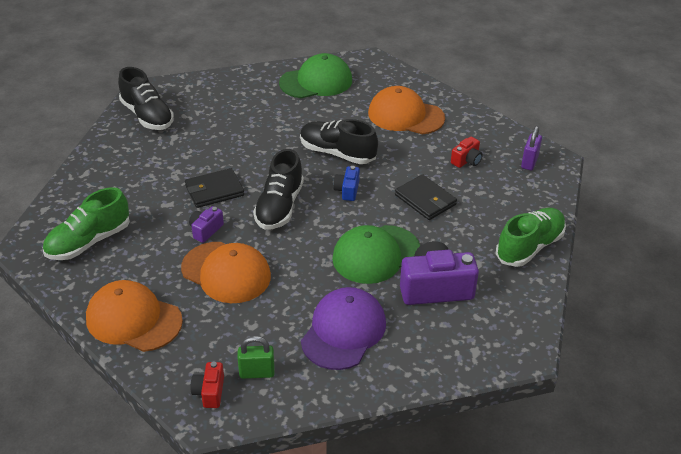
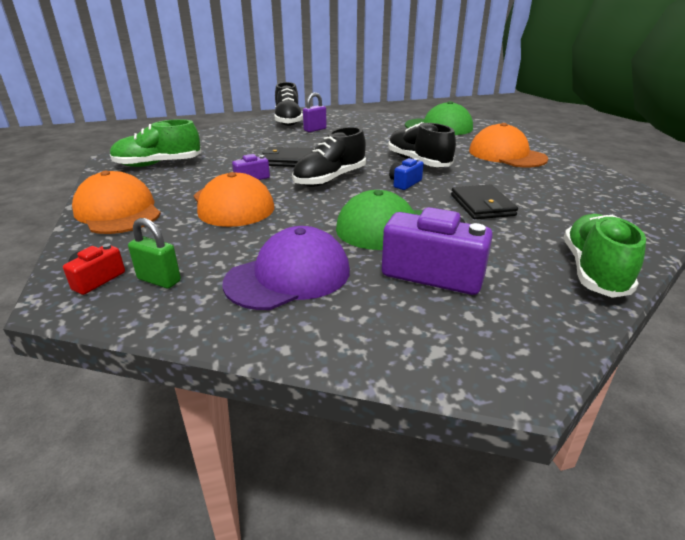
camera: 30 degrees right, 10 degrees down
(466, 160) = (552, 190): red camera -> none
(529, 162) = (632, 206): purple padlock -> purple padlock (315, 129)
(529, 247) = (593, 270): green shoe -> green shoe turned 60 degrees counterclockwise

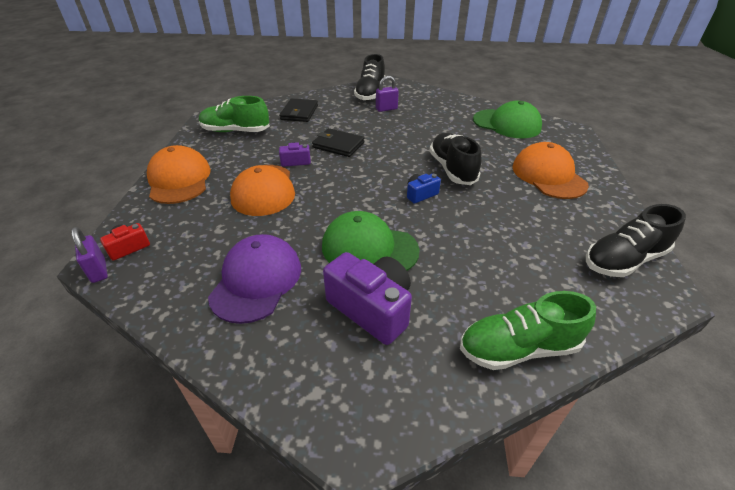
camera: 20 degrees right, 10 degrees up
(68, 308) = (98, 271): none -> purple padlock
(159, 280) = (167, 259): green padlock -> none
(288, 276) = (256, 280): purple cap -> purple cap turned 60 degrees counterclockwise
(330, 179) = (358, 176): black shoe -> black shoe (624, 260)
(482, 205) = (473, 239): black wallet -> black wallet (299, 112)
(593, 270) = (518, 348): green shoe -> green shoe turned 135 degrees counterclockwise

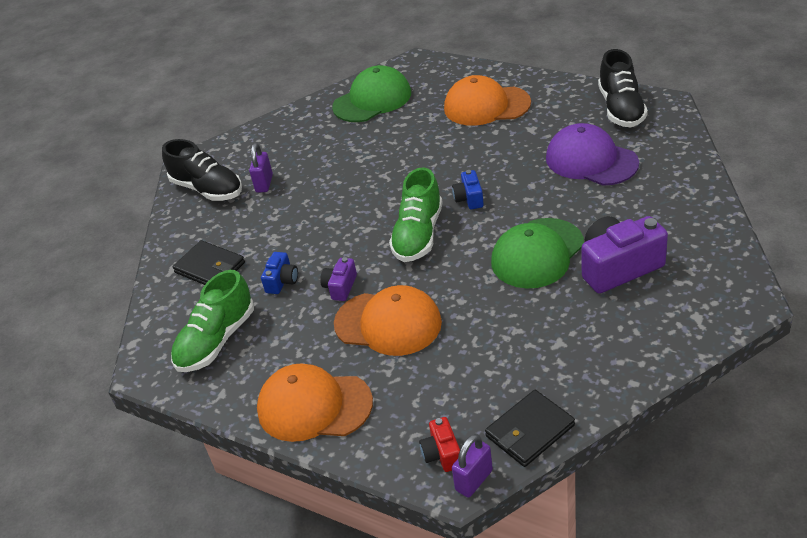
camera: 60 degrees left, 0 degrees up
(98, 271) = (474, 480): purple padlock -> purple padlock turned 45 degrees counterclockwise
(256, 280) = (549, 342): purple cap -> purple cap (591, 160)
(295, 138) = (282, 281): none -> blue camera
(338, 145) = (326, 243): black wallet -> black wallet (529, 431)
(452, 169) = (436, 164): black shoe -> none
(518, 348) = (690, 196): green shoe -> green shoe (418, 235)

